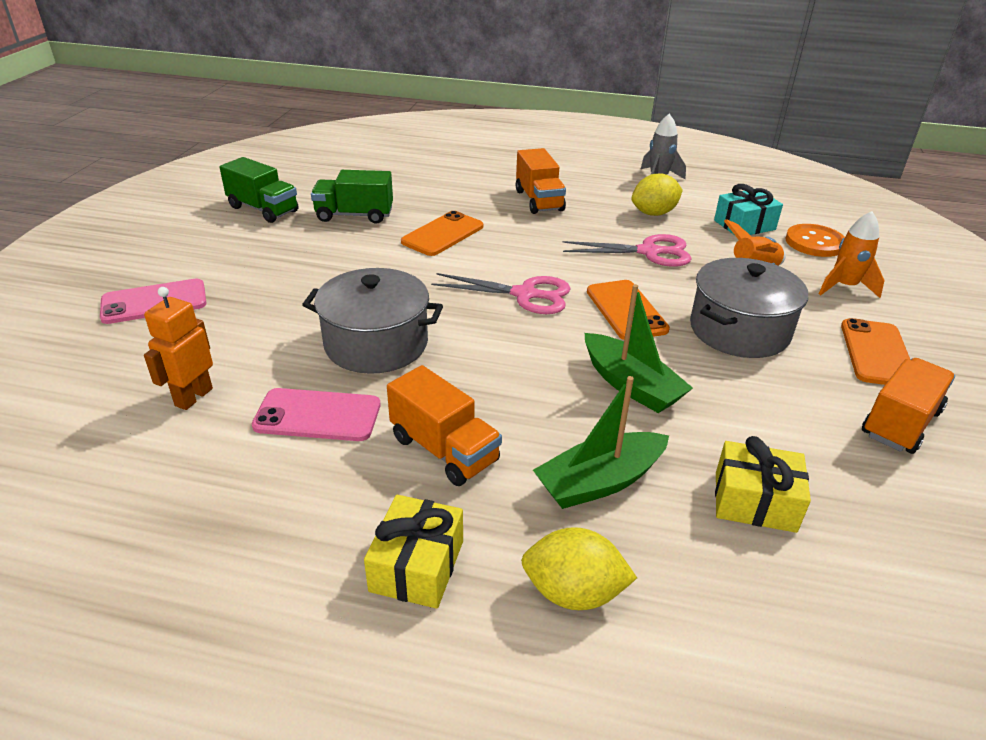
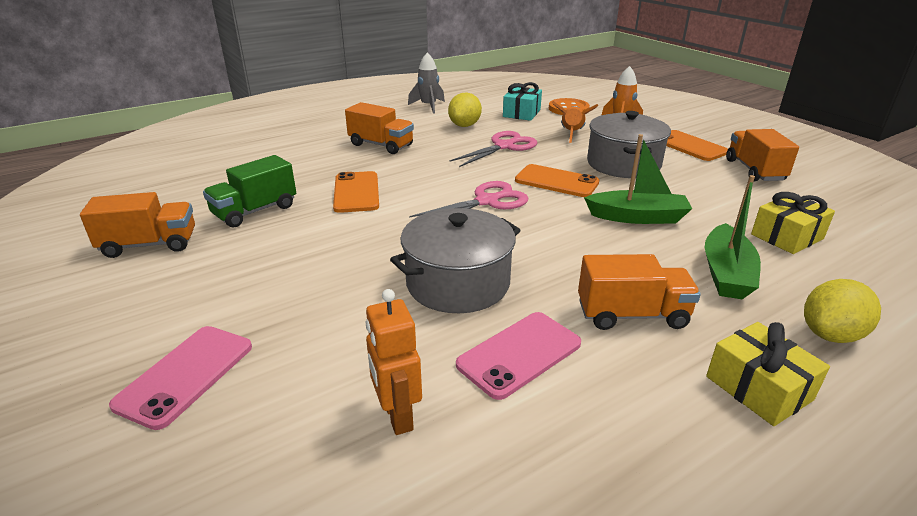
camera: 45 degrees left, 5 degrees down
(263, 209) = (149, 245): green truck -> orange truck

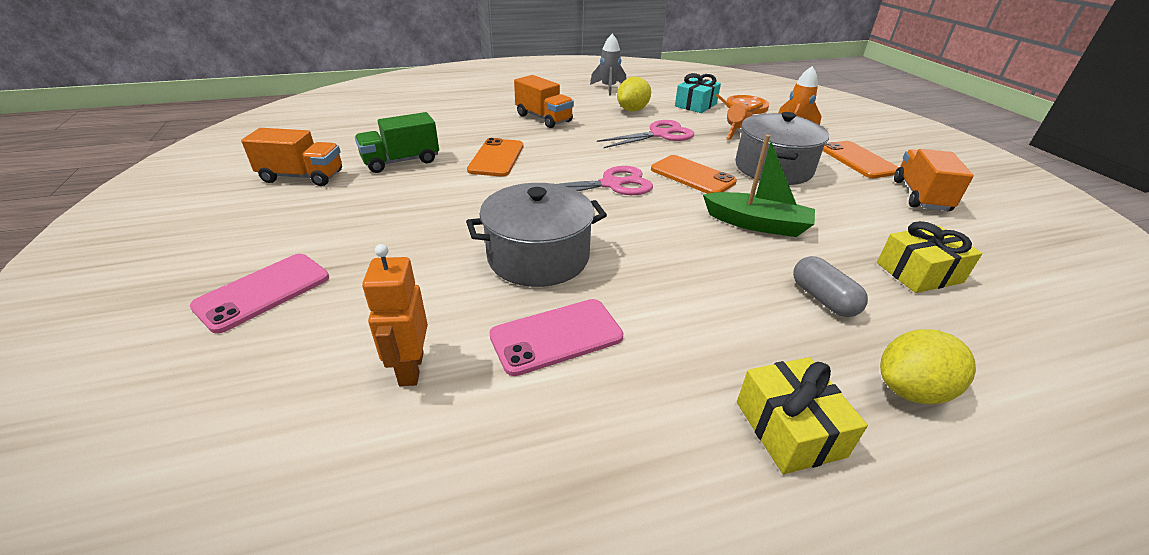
camera: 15 degrees right, 5 degrees up
(632, 315) = (693, 321): orange truck -> none
(726, 273) = (823, 299): green boat -> grey capsule

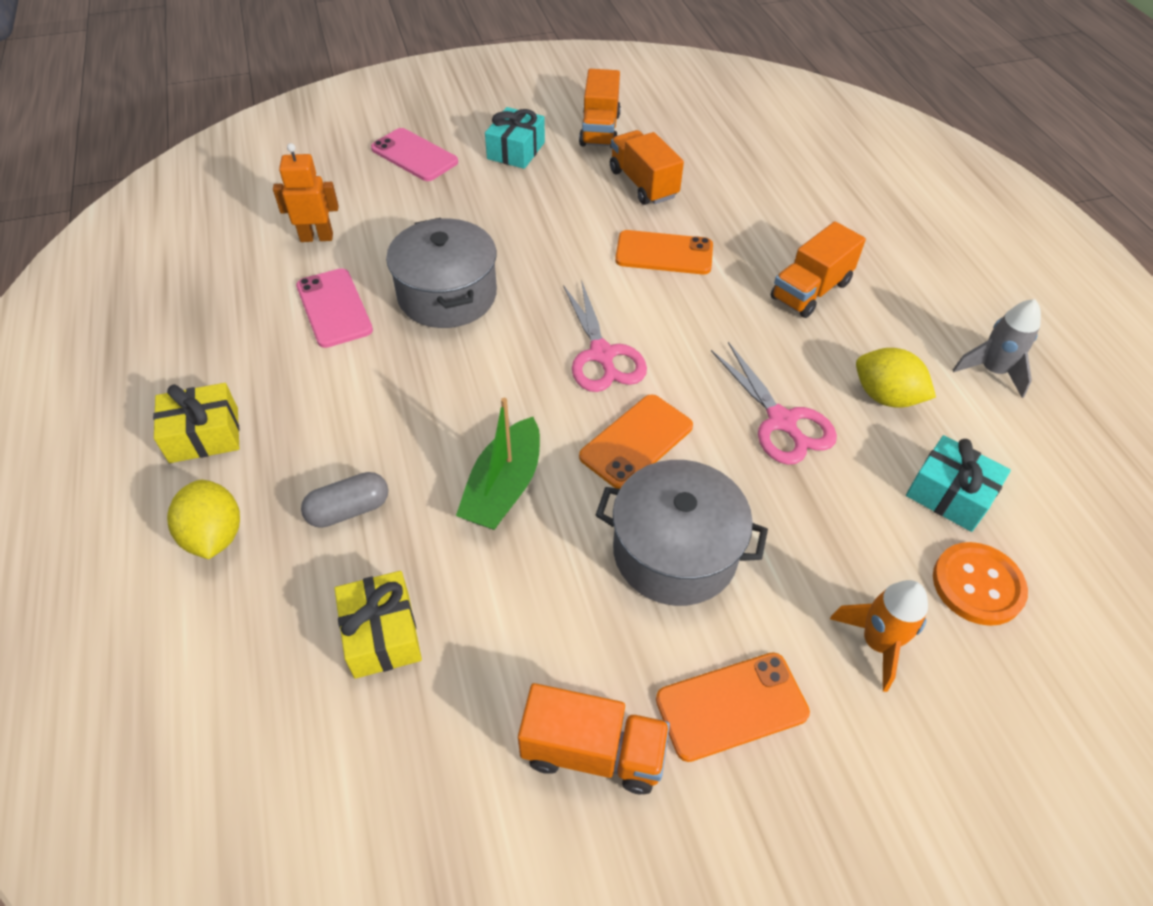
camera: 90 degrees right, 15 degrees up
(305, 221) = (516, 150): none -> turquoise gift
(401, 161) = (643, 184): green truck -> orange truck
(735, 131) = (826, 533): orange rocket -> none

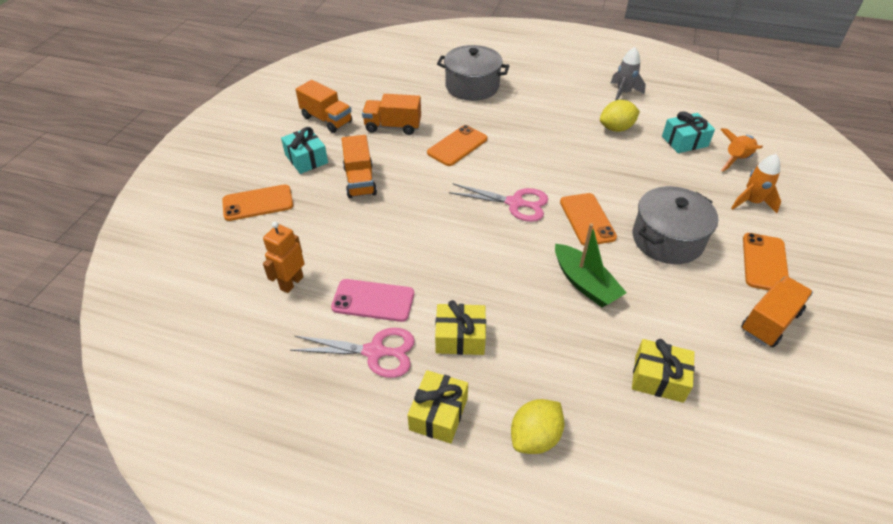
camera: 55 degrees left, 5 degrees down
(215, 535) = (535, 437): yellow lemon -> yellow lemon turned 60 degrees counterclockwise
(326, 404) = (460, 337): none -> yellow gift
(349, 510) = (557, 359): grey capsule -> none
(414, 155) = (258, 203): pink phone -> orange phone
(447, 295) = (410, 243): grey pot -> grey pot (472, 86)
(781, 421) = (609, 166): pink scissors -> pink scissors (375, 352)
(810, 290) = (529, 114): orange truck -> orange truck (360, 181)
(977, 585) = (736, 159): orange button -> orange rocket

